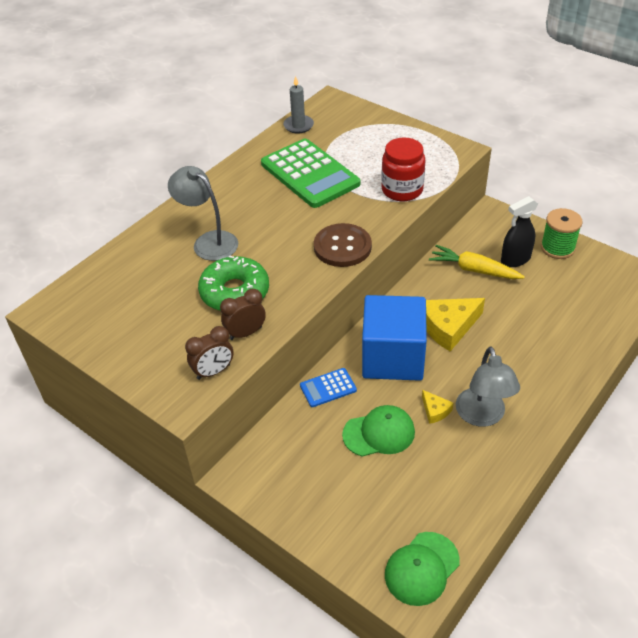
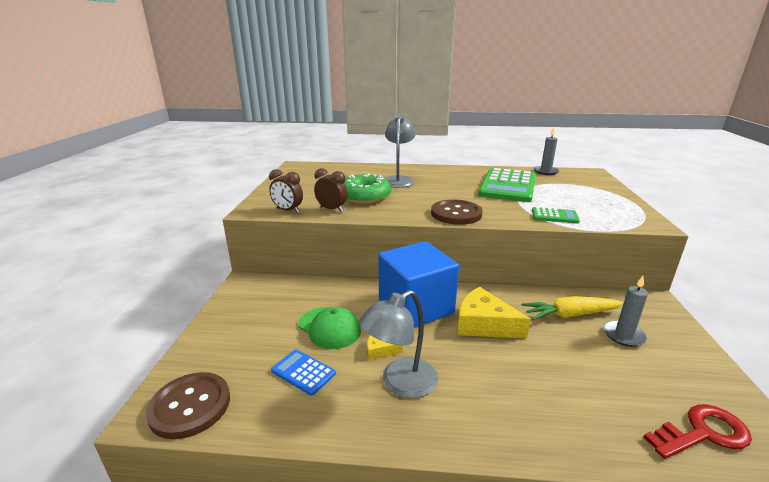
camera: 55 degrees right, 20 degrees down
(328, 388) = (354, 289): blue calculator -> blue calculator (303, 372)
(402, 190) = (554, 216): red jar -> green calculator
(422, 568) = (190, 406): green cap -> brown button
(435, 410) = (380, 350): yellow cheese -> yellow cheese turned 75 degrees clockwise
(474, 270) = (570, 315): yellow carrot -> yellow carrot turned 90 degrees counterclockwise
(515, 259) = (623, 335): black spray bottle -> grey candle
(557, 248) = (690, 359): green spool -> none
(611, 293) = (703, 433): none -> red key

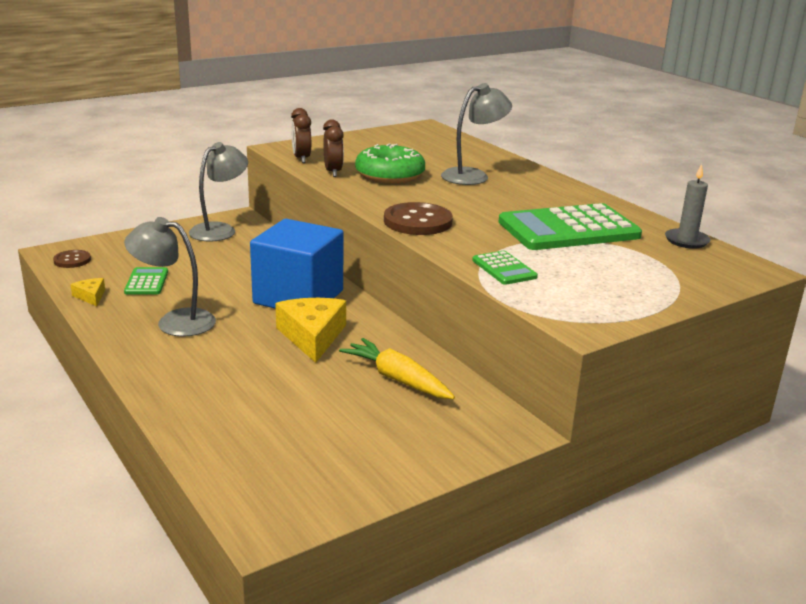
camera: 50 degrees right, 0 degrees up
(190, 406) = (72, 260): brown button -> brown button, size x0.56
(255, 297) = (220, 230): none -> grey lamp
(303, 372) = (146, 282): blue calculator -> green calculator
(329, 328) = (215, 272): green cap -> none
(380, 350) = (209, 301): yellow cheese -> yellow cheese (91, 296)
(623, 335) = (395, 417): grey candle -> none
(703, 433) = (261, 476): red key -> none

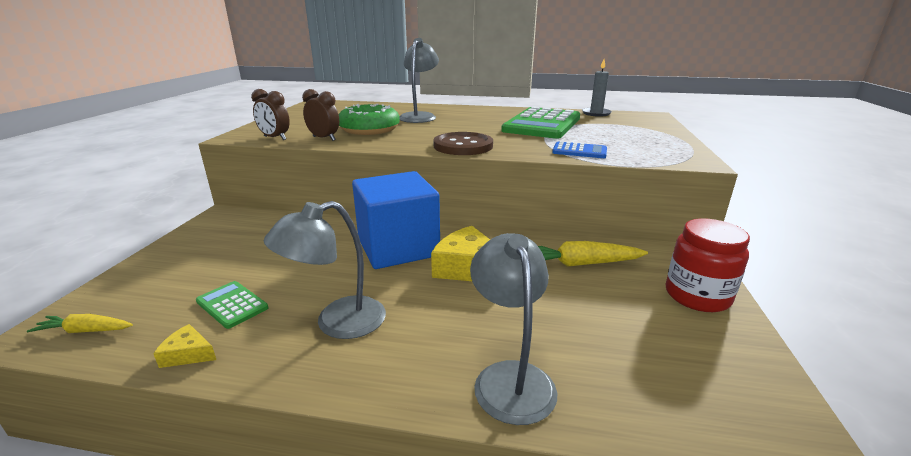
camera: 45 degrees left, 0 degrees up
(72, 260) = (85, 331): brown button -> yellow carrot
(220, 230) = (223, 230): grey lamp -> grey lamp (510, 377)
(427, 449) = (697, 296): none -> red jar
(504, 269) = (579, 151): green calculator -> blue calculator

